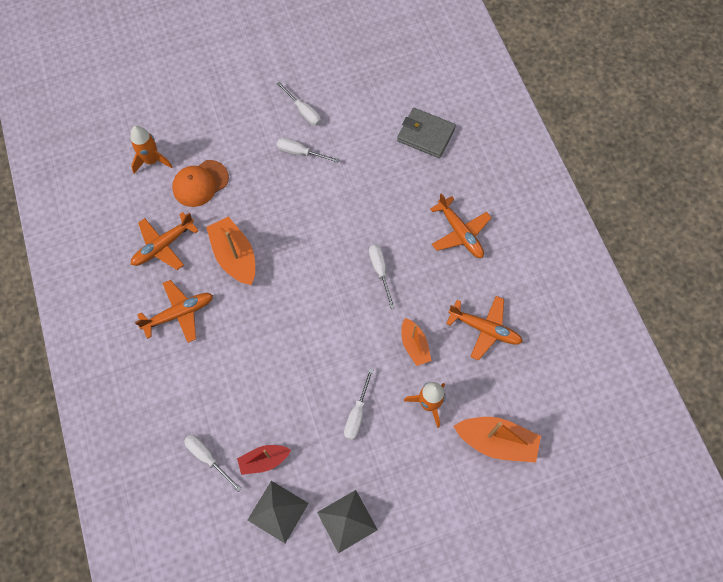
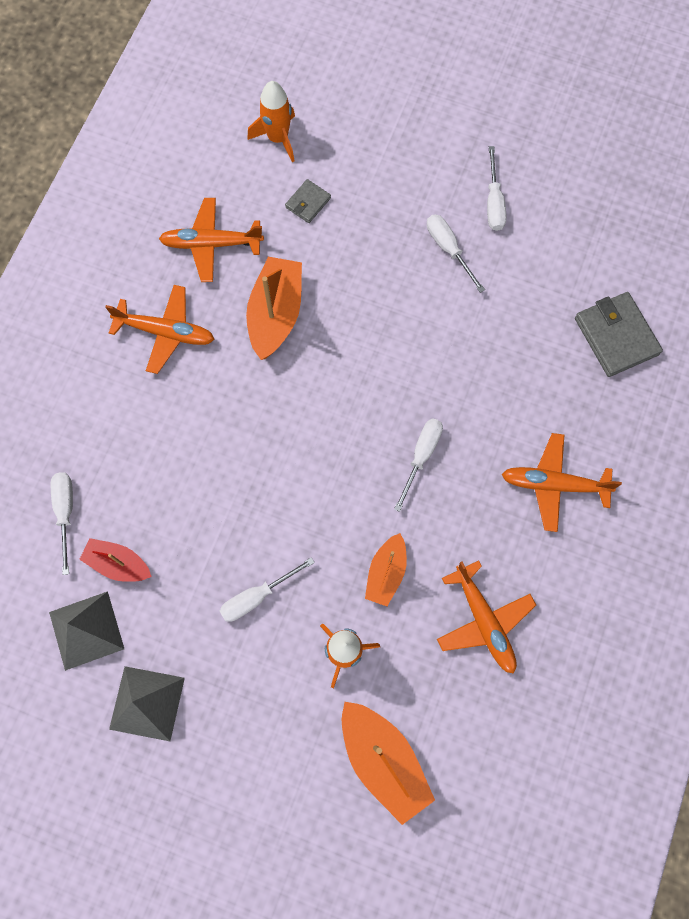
camera: 40 degrees right, 5 degrees up
(200, 183) = (308, 203): orange cap -> grey wallet
(460, 232) = (554, 484): orange plane -> orange plane turned 90 degrees clockwise

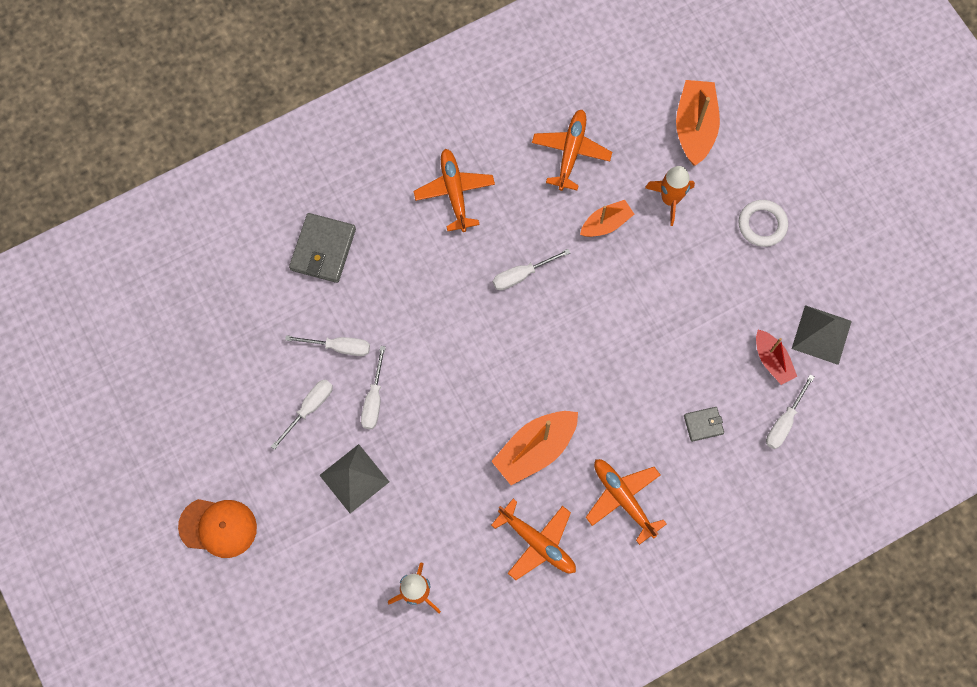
camera: 140 degrees left, 0 degrees up
(147, 703) = (813, 263): grey pyramid -> grey pyramid (354, 478)
(229, 703) = (762, 225): none -> white ring
(257, 596) = (698, 272): white screwdriver -> white screwdriver (339, 347)
(308, 203) = (440, 518): grey wallet -> grey wallet (703, 424)
(475, 70) = (218, 527): none -> orange cap
(554, 484) = (454, 193): orange plane -> orange plane turned 150 degrees counterclockwise

